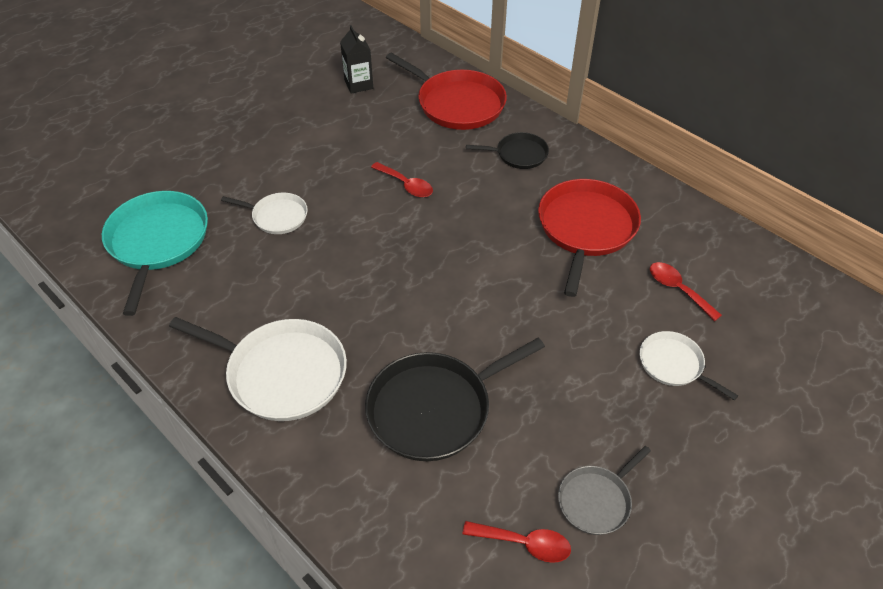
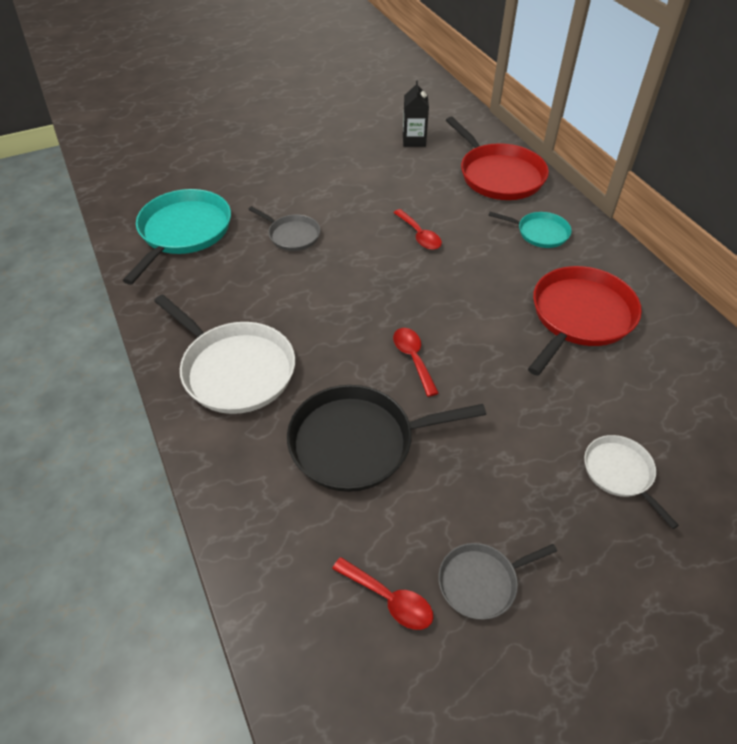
camera: 20 degrees right, 0 degrees up
(277, 216) = (292, 235): white pan -> grey pan
(519, 154) = (540, 233): black pan -> turquoise pan
(678, 290) = (655, 400): red spoon -> red spoon (413, 359)

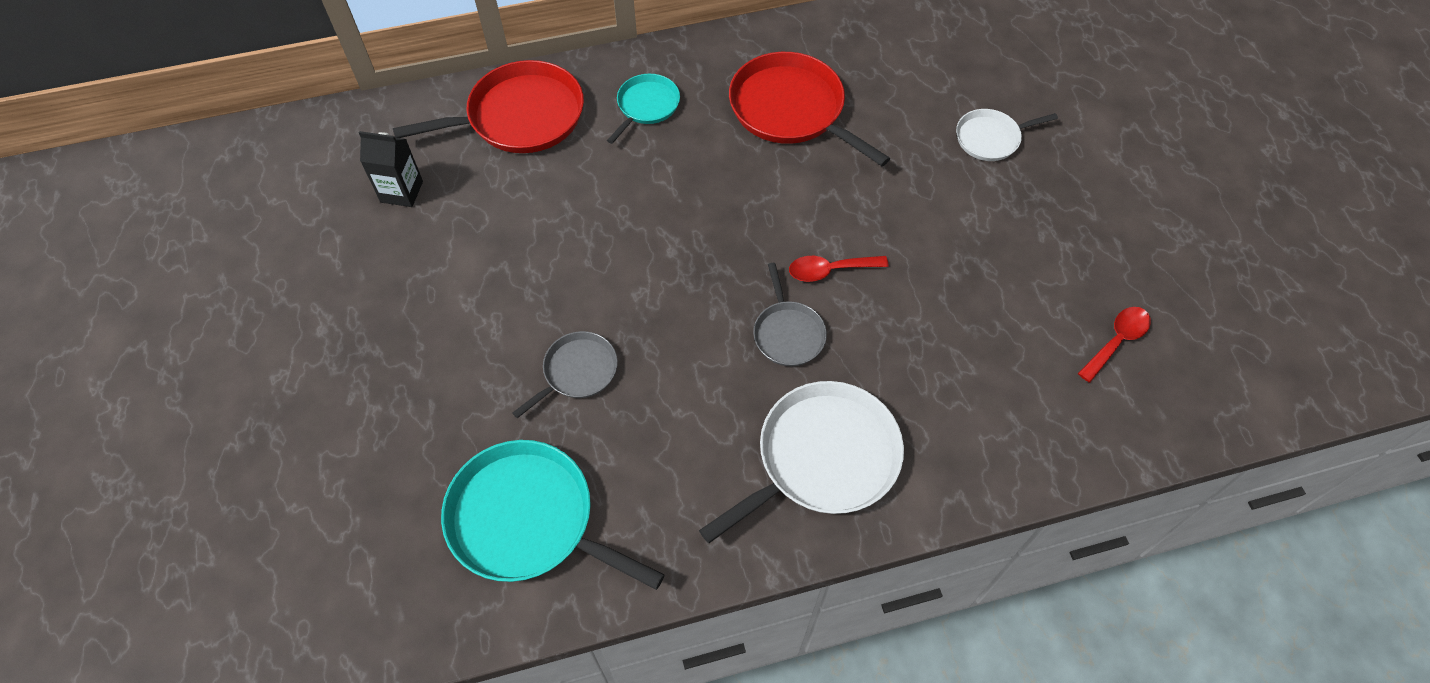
camera: 80 degrees left, 10 degrees up
(358, 442) = (941, 341): black pan -> none
(419, 235) = (618, 225): red spoon -> none
(481, 582) = (1099, 268): grey pan -> grey pan (788, 333)

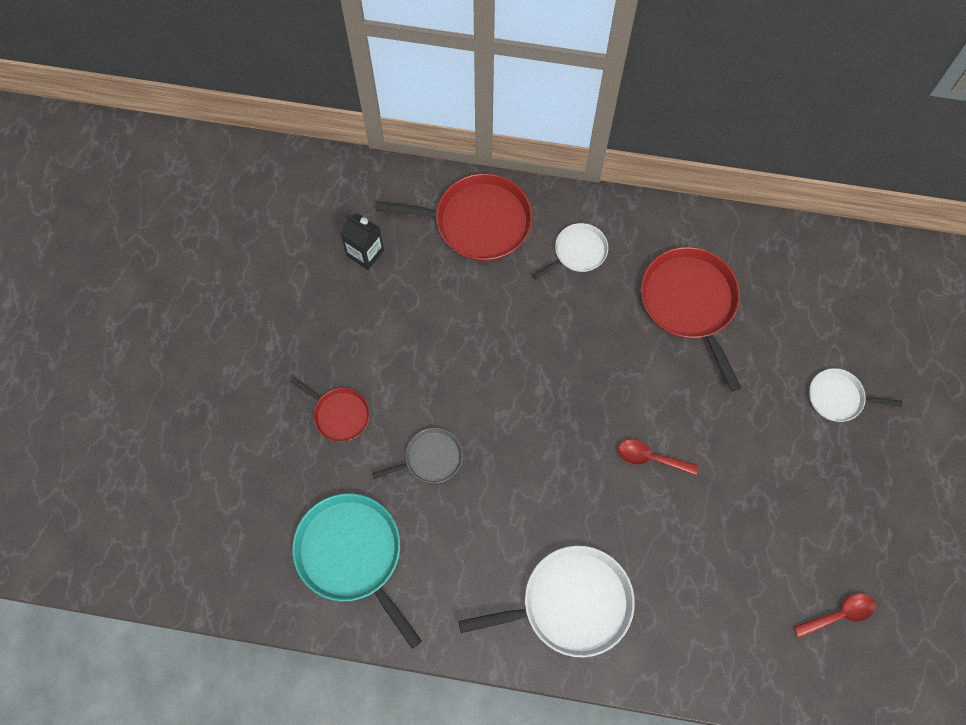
camera: 25 degrees right, 10 degrees up
(442, 369) = (339, 414): none -> red pan
(646, 106) = (578, 252): turquoise pan -> white pan
(788, 333) = (594, 496): grey pan -> none

